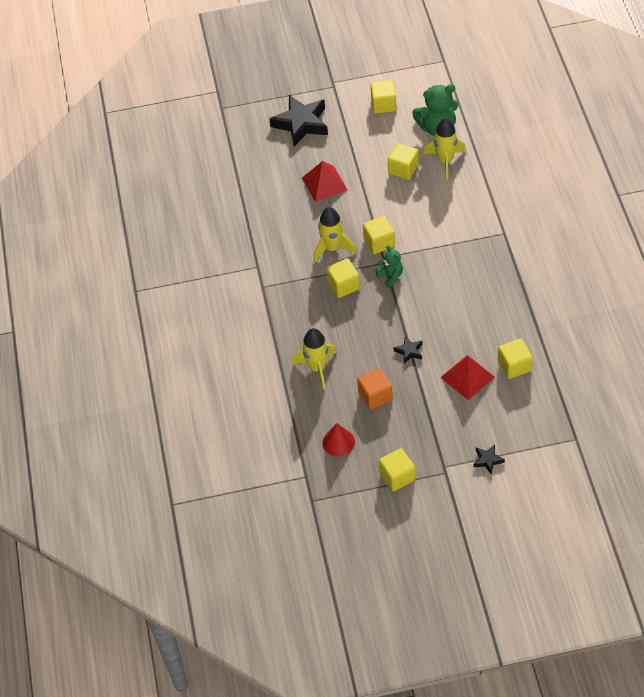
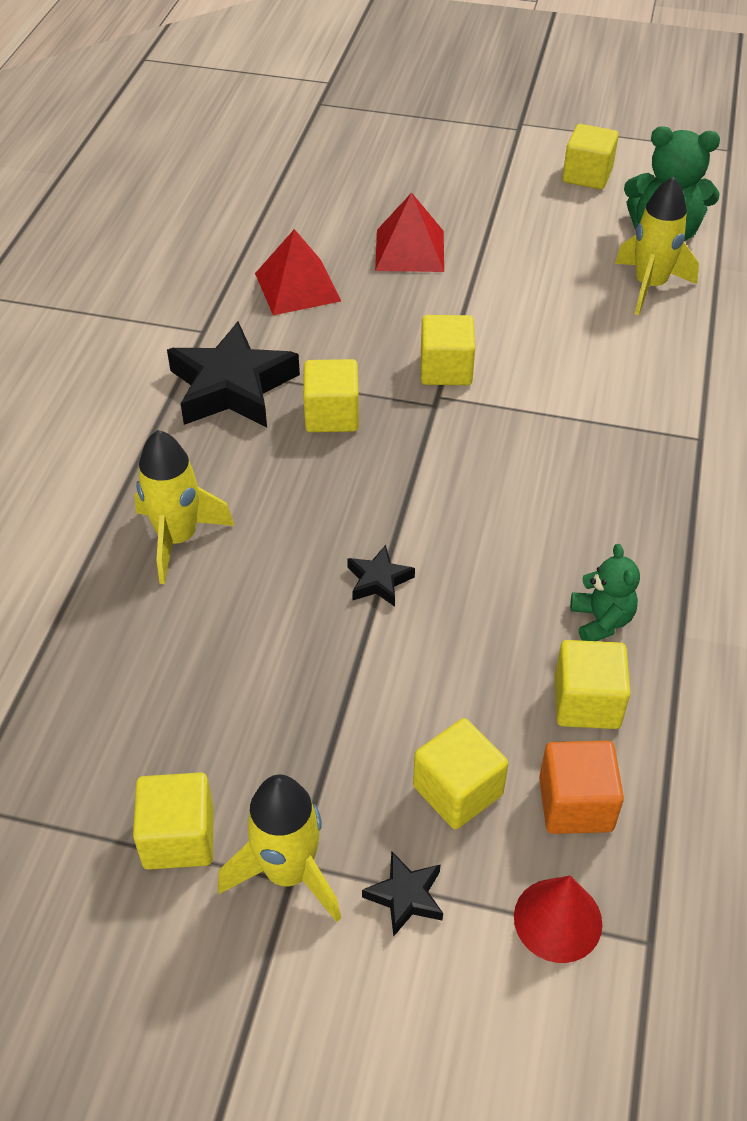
camera: 20 degrees right, 5 degrees down
(301, 124) = (430, 159): black star -> black star (232, 387)
(332, 248) = (354, 349): yellow rocket -> yellow rocket (288, 872)
(338, 442) = (111, 703): red cone -> red cone (558, 920)
(375, 396) = (252, 639): orange cube -> orange cube (575, 804)
(390, 276) = (430, 432): green teddy bear -> green teddy bear (601, 621)
(403, 169) = (564, 274): yellow cube -> yellow cube (457, 790)
(467, 377) = (469, 683): red pyramid -> red pyramid (297, 287)

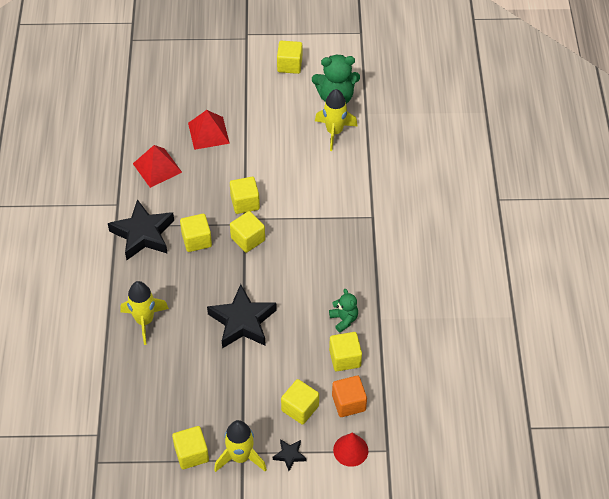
camera: 15 degrees left, 5 degrees up
(378, 581) = (242, 322): black star -> black star, size x2.20
(434, 432) = (248, 239): none -> yellow cube

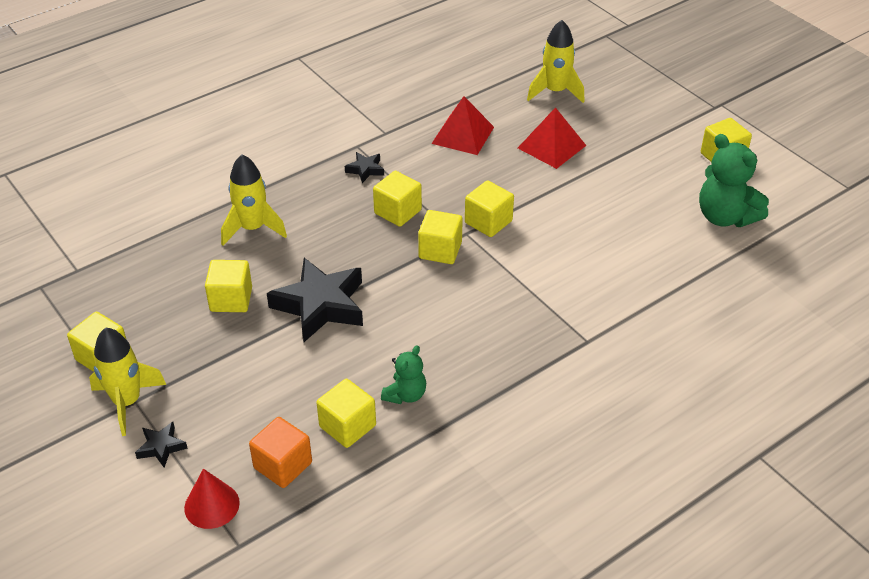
camera: 55 degrees right, 10 degrees down
(143, 234) = (365, 170): black star -> black star, size x0.45
(300, 408) = (238, 421): yellow cube -> yellow cube (231, 299)
(334, 132) = (674, 242): yellow rocket -> yellow rocket (555, 92)

